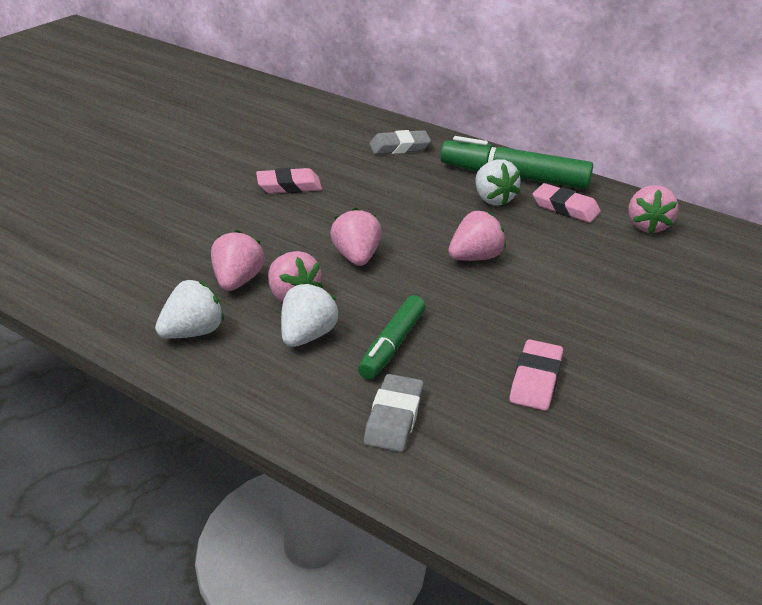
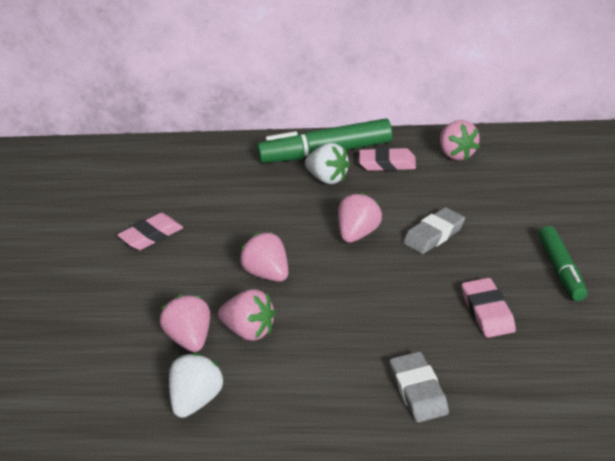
camera: 25 degrees left, 0 degrees up
(307, 336) = (293, 359): white strawberry -> none
(392, 345) = (364, 334): green marker -> green marker (561, 270)
(399, 147) = (211, 162): grey eraser -> grey eraser (434, 235)

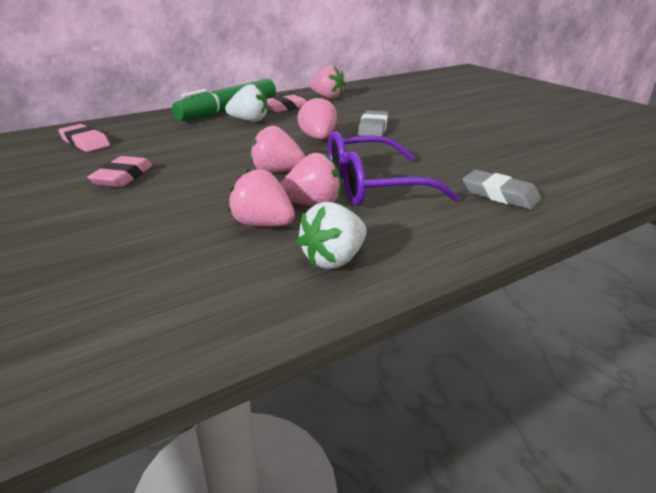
camera: 40 degrees left, 5 degrees down
(197, 401) = (334, 260): white strawberry -> white strawberry turned 120 degrees counterclockwise
(324, 329) = (374, 186): none -> purple glasses
(487, 312) = (470, 149): pink eraser -> pink eraser (85, 142)
(561, 270) = (478, 125): green marker -> none

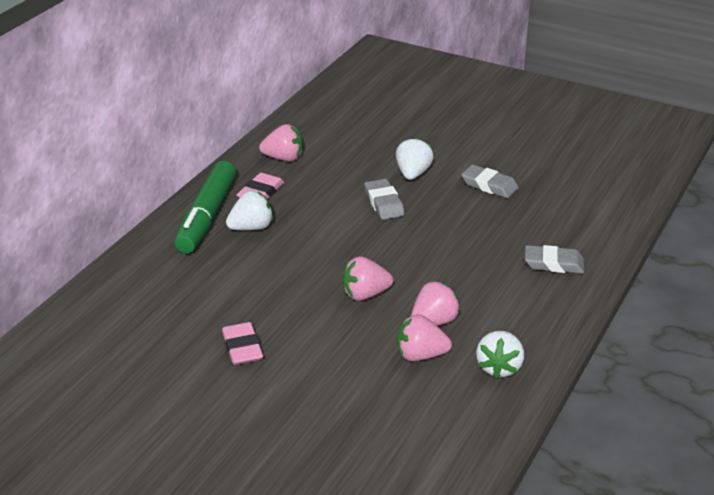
camera: 30 degrees left, 5 degrees up
(85, 142) = (131, 317): pink eraser -> none
(318, 138) = (350, 236): pink strawberry -> none
(374, 186) = (458, 285): purple glasses -> none
(420, 119) = (413, 174): none -> white strawberry
(484, 136) = (489, 185): none -> grey eraser

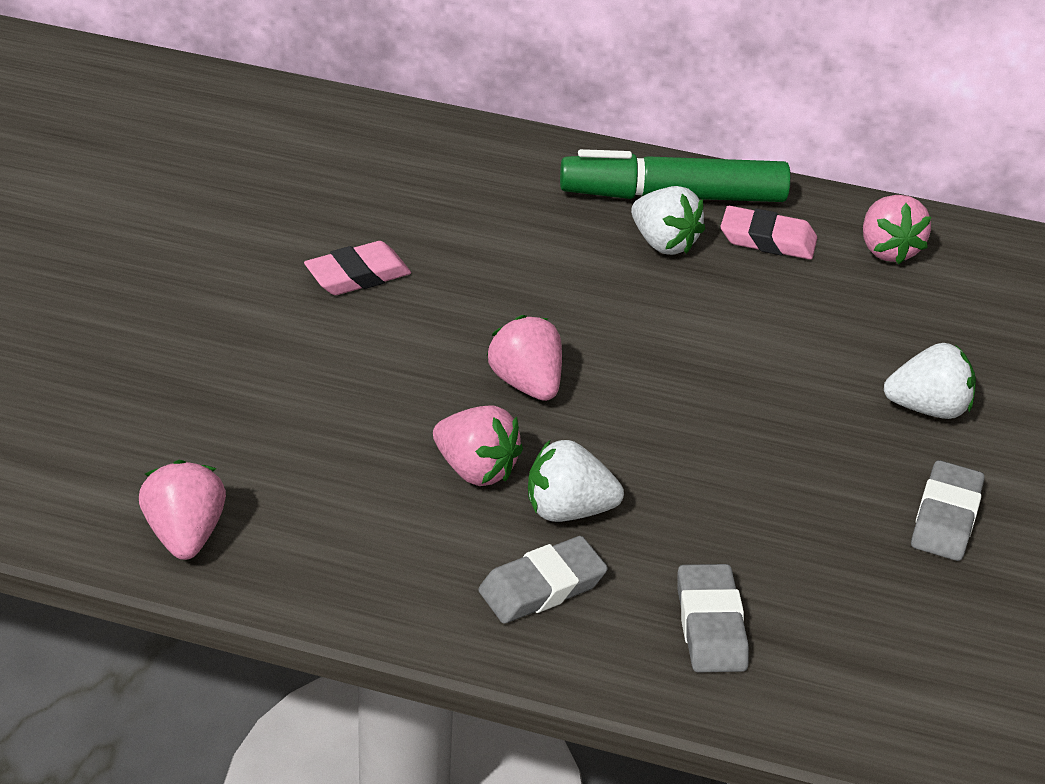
camera: 75 degrees right, 5 degrees up
(384, 203) = (808, 380): grey eraser -> grey eraser (542, 587)
(420, 355) = (382, 461): pink strawberry -> pink strawberry (185, 534)
(499, 367) = (371, 559): white strawberry -> white strawberry (568, 510)

